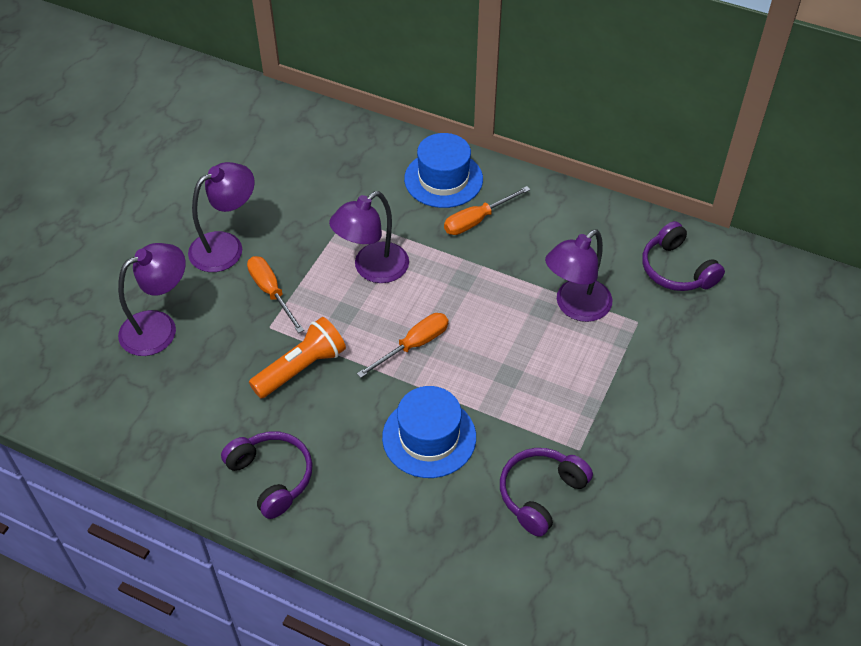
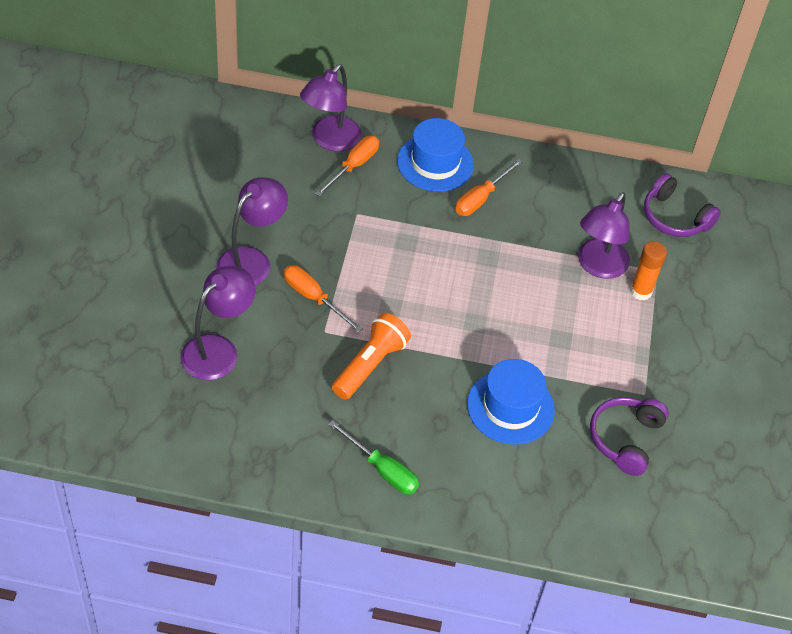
camera: 20 degrees left, 0 degrees up
(272, 477) = (382, 469): purple headphones -> green screwdriver
(372, 269) = (401, 260): purple lamp -> purple lamp (330, 140)
(413, 345) = (466, 326): orange screwdriver -> orange screwdriver (353, 166)
(613, 340) = (641, 291): none -> orange glue stick

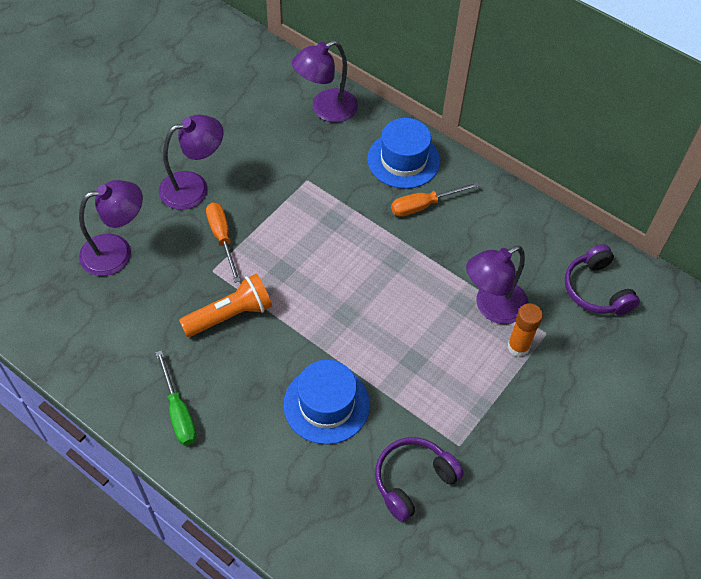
camera: 30 degrees right, 5 degrees up
(353, 166) = (331, 138): orange screwdriver -> none

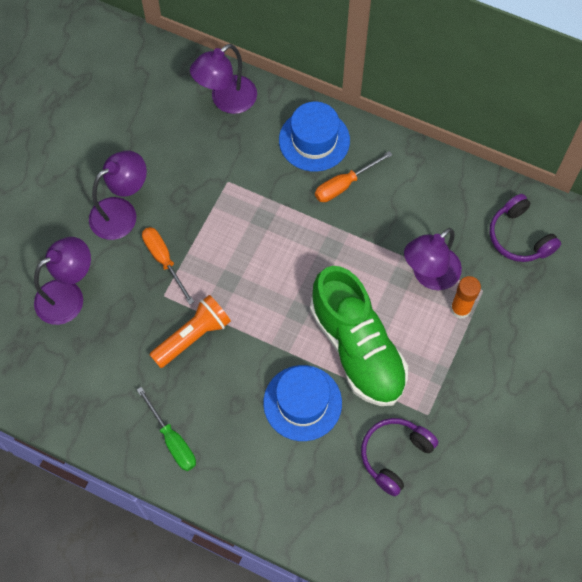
camera: 10 degrees left, 10 degrees up
(398, 362) = (357, 348): none -> green shoe

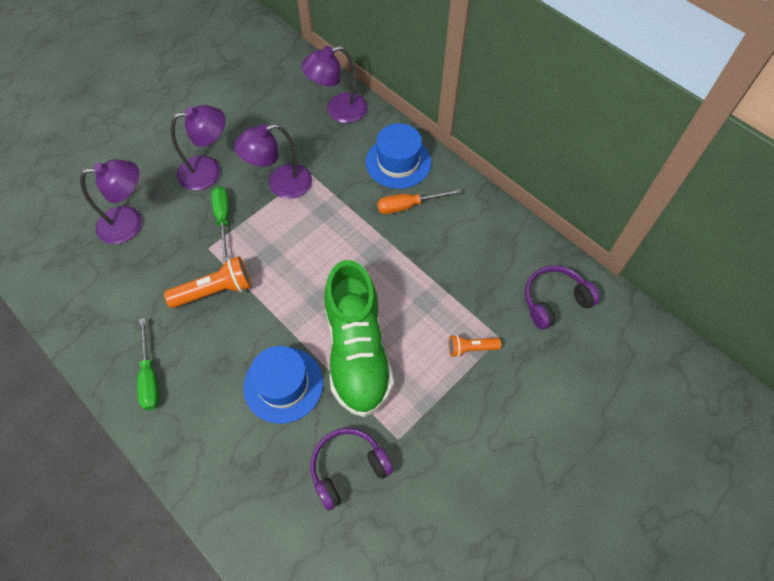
camera: 20 degrees right, 5 degrees down
(164, 260) = (223, 219): orange screwdriver -> green screwdriver
(429, 275) = (453, 308): purple lamp -> purple lamp (281, 185)
(460, 309) = (471, 348): orange glue stick -> orange flashlight
(519, 237) = (554, 301): purple headphones -> purple headphones turned 75 degrees clockwise

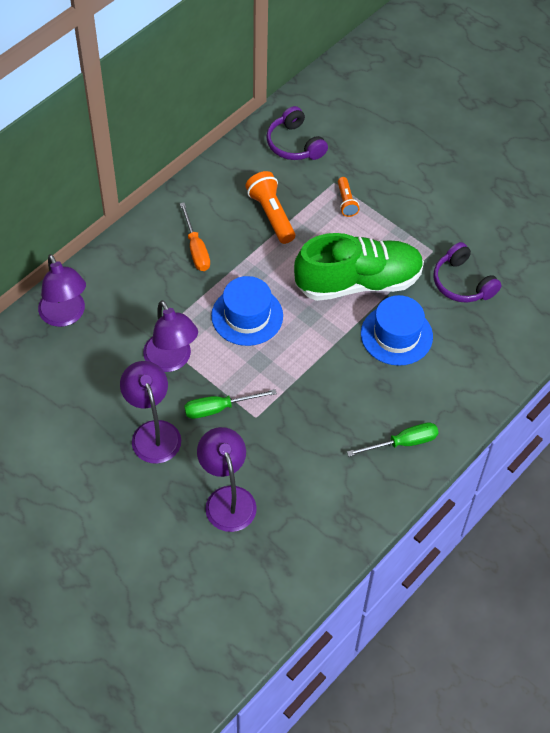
camera: 95 degrees left, 5 degrees down
(215, 291) = (306, 403): orange flashlight -> orange flashlight (271, 215)
(398, 162) = (140, 258): blue hat -> blue hat (247, 316)

